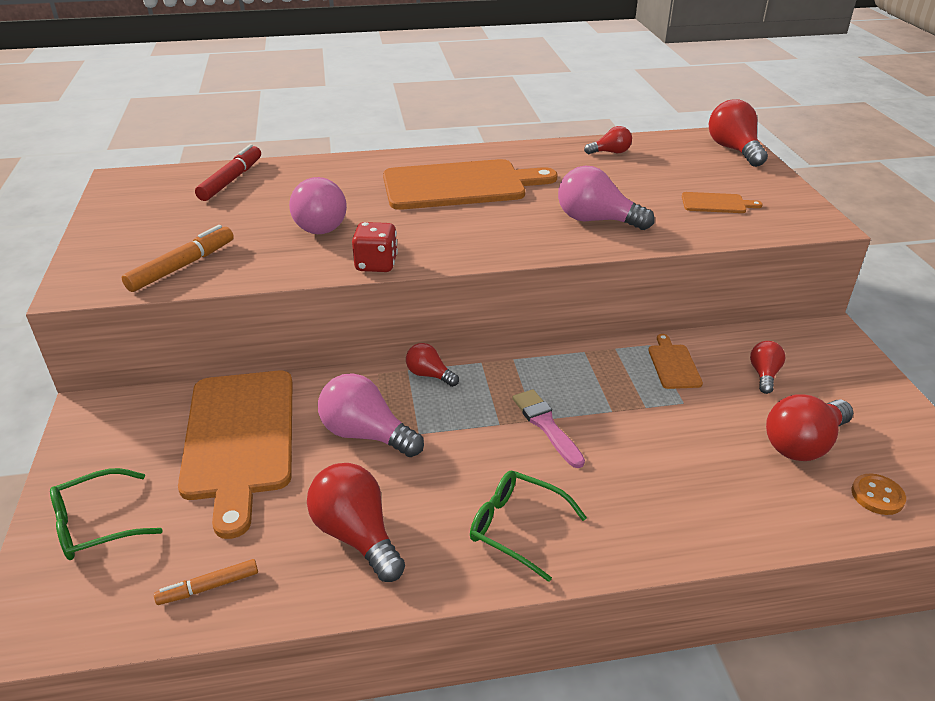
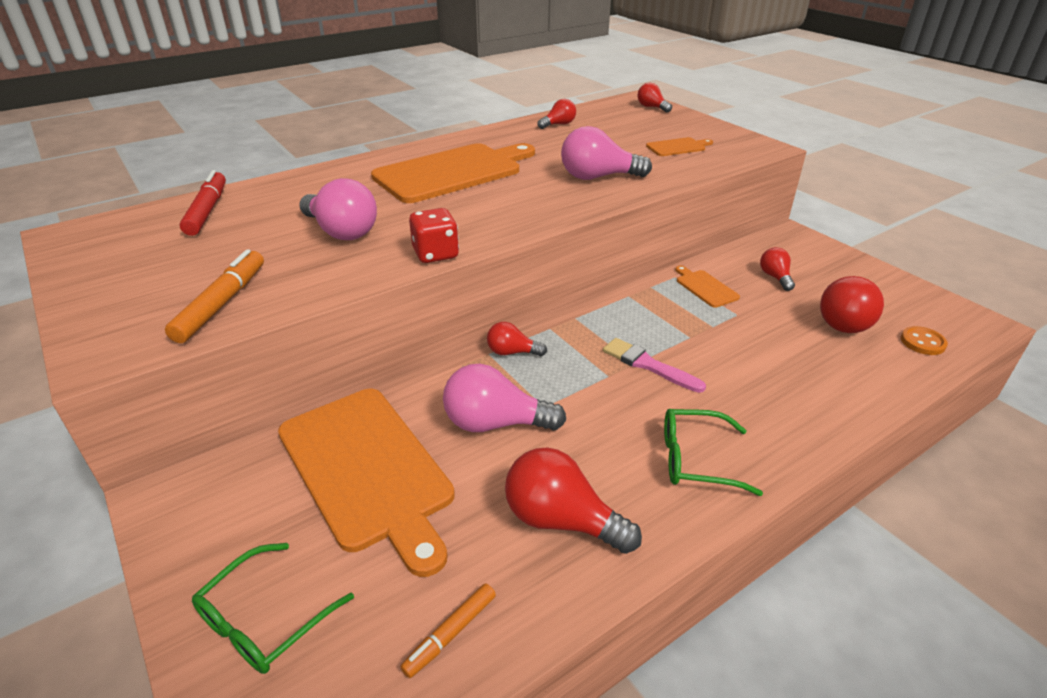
camera: 25 degrees left, 0 degrees up
(734, 150) = (652, 107): red light bulb -> red light bulb, size x0.57

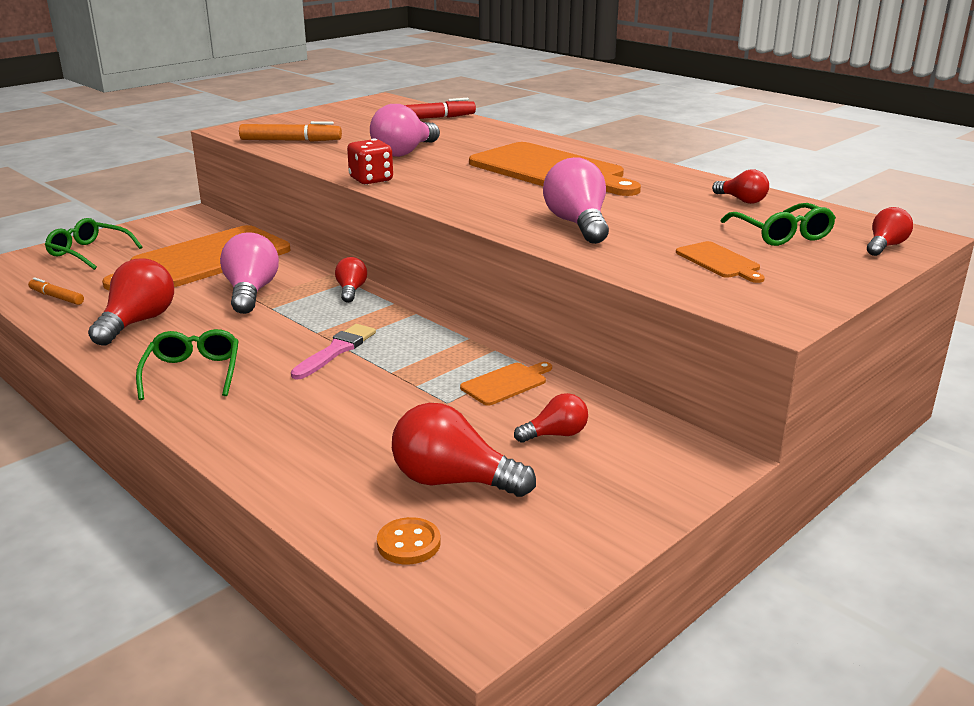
camera: 80 degrees right, 10 degrees down
(628, 125) = (781, 234): none -> green glasses

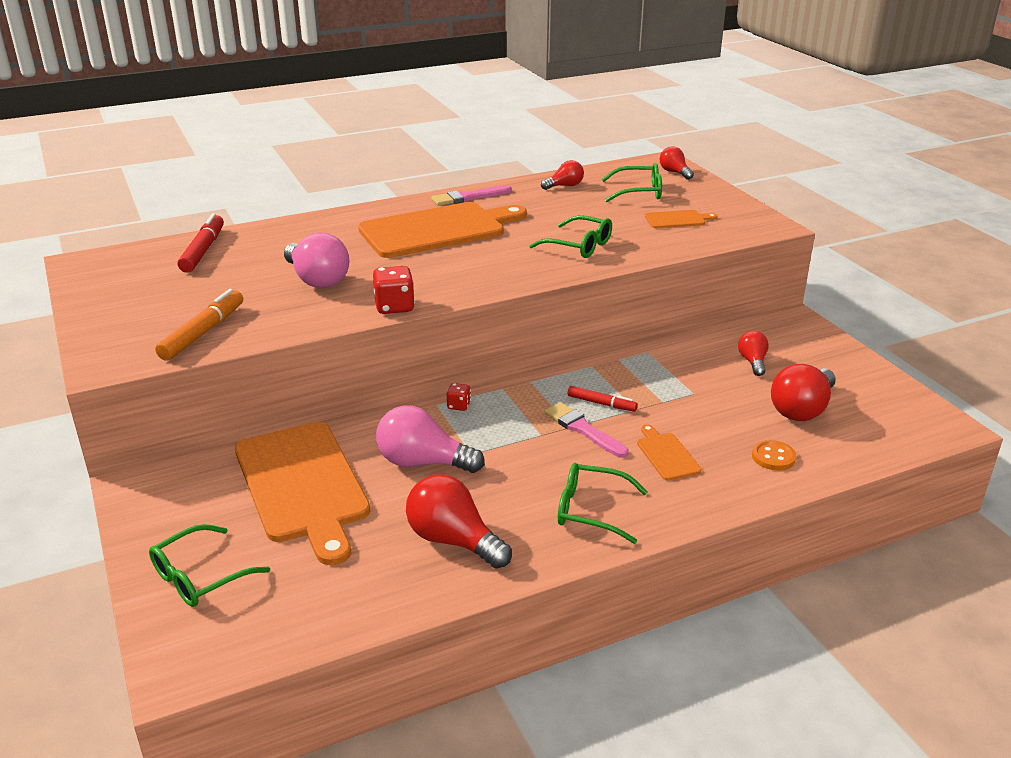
camera: 70 degrees left, 5 degrees up
(56, 297) = (338, 603): orange marker -> none
(351, 291) = (458, 406): red light bulb -> red dice
(392, 353) = (601, 403): none -> red marker
(408, 543) = (871, 437): orange button -> orange button (773, 457)
(506, 383) = (674, 365): orange cutting board -> orange cutting board (666, 455)
(577, 224) = (578, 246): pink light bulb -> green glasses
(647, 170) = (468, 197): none -> pink brush

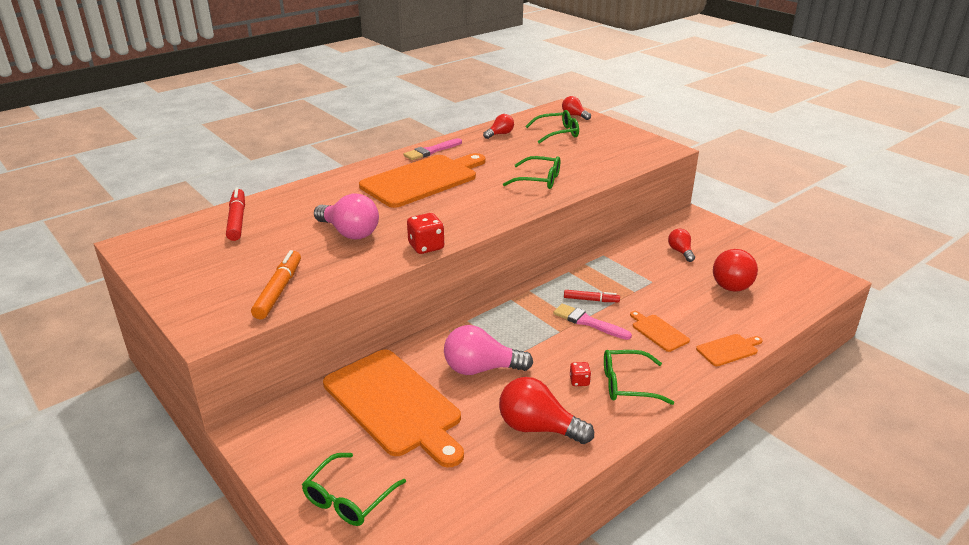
camera: 15 degrees left, 0 degrees up
(458, 406) = (485, 318): red dice -> red dice (579, 381)
(677, 219) = (598, 151): orange cutting board -> orange cutting board (728, 349)
(773, 457) = (732, 321): orange button -> none

